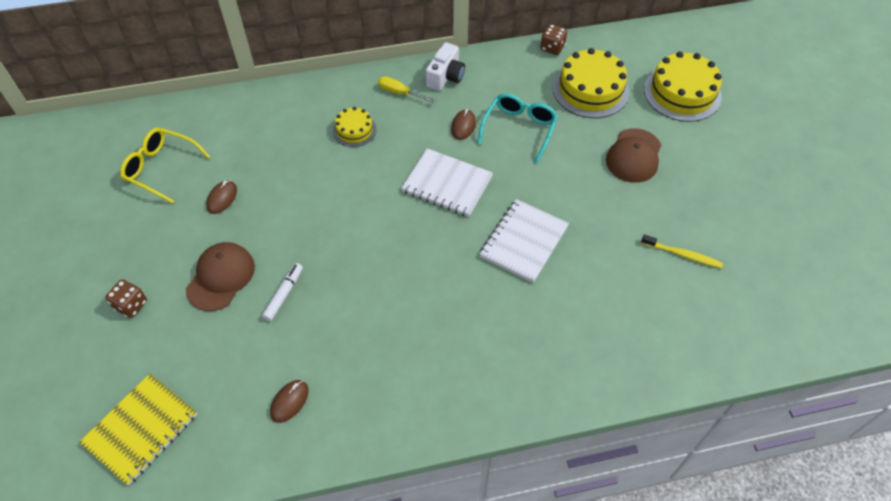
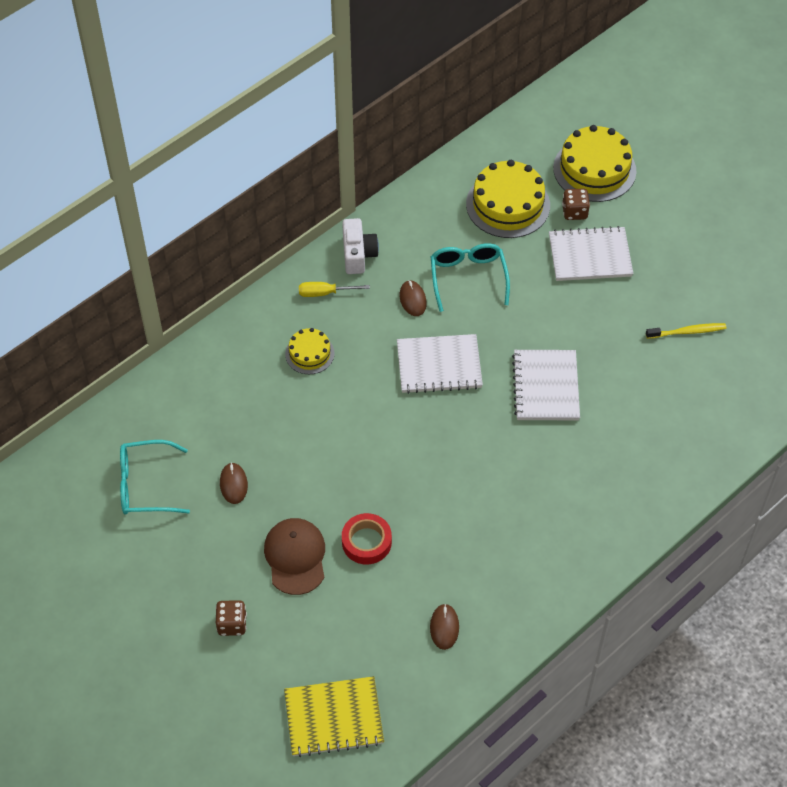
camera: 30 degrees left, 0 degrees up
(141, 429) = (333, 717): yellow notebook -> yellow notebook turned 75 degrees clockwise
(161, 168) = (145, 485): yellow glasses -> turquoise glasses
(284, 294) = (366, 542): white marker -> red tape
(552, 48) = (441, 174): brown dice -> brown dice (574, 212)
(634, 156) = (590, 256): brown cap -> white notebook

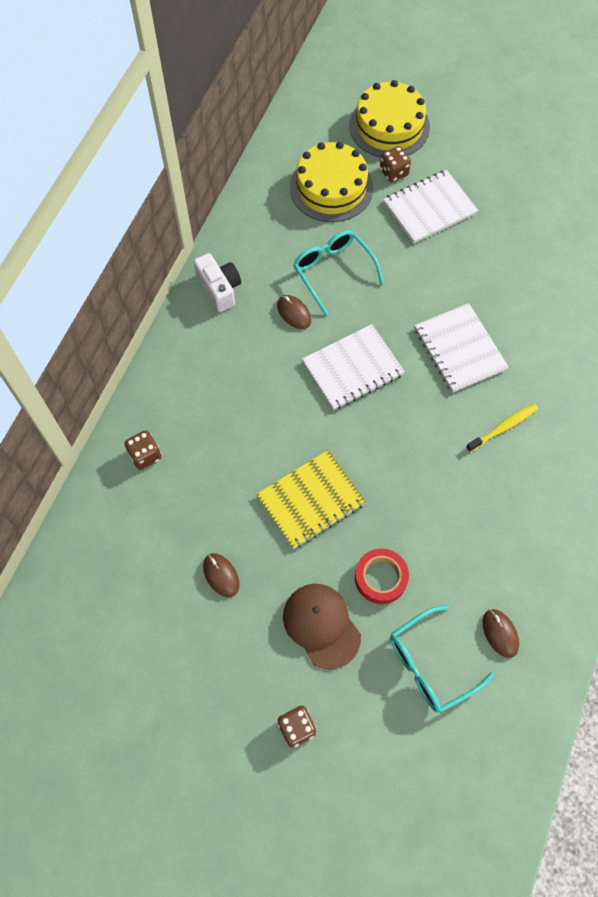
camera: 25 degrees left, 10 degrees up
(145, 485) = (132, 616): turquoise glasses -> turquoise glasses (430, 665)
(221, 366) = (145, 455): none -> brown dice
(309, 353) = (225, 407): yellow cake -> none
(325, 293) = (208, 339): yellow screwdriver -> none
(333, 717) = (448, 781): yellow notebook -> yellow notebook (311, 500)
(687, 332) = (551, 246): yellow toothbrush -> yellow toothbrush (503, 427)

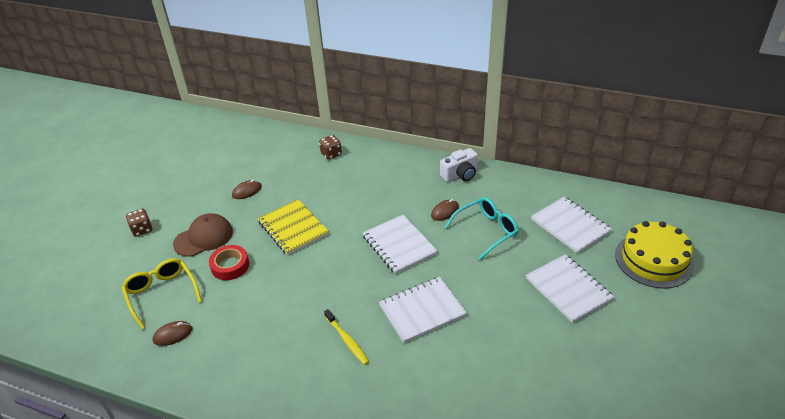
camera: 90 degrees right, 25 degrees down
(331, 188) = (570, 226): yellow cake -> white notebook
(394, 172) = (601, 264): brown dice -> none
(430, 665) = (161, 293): turquoise glasses -> yellow glasses

